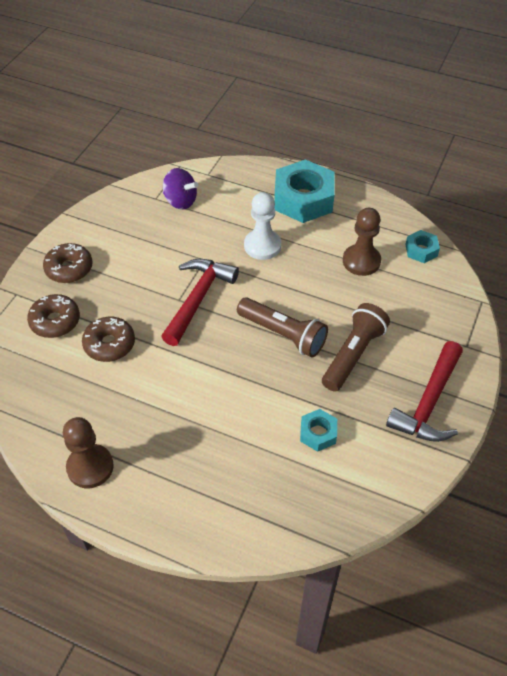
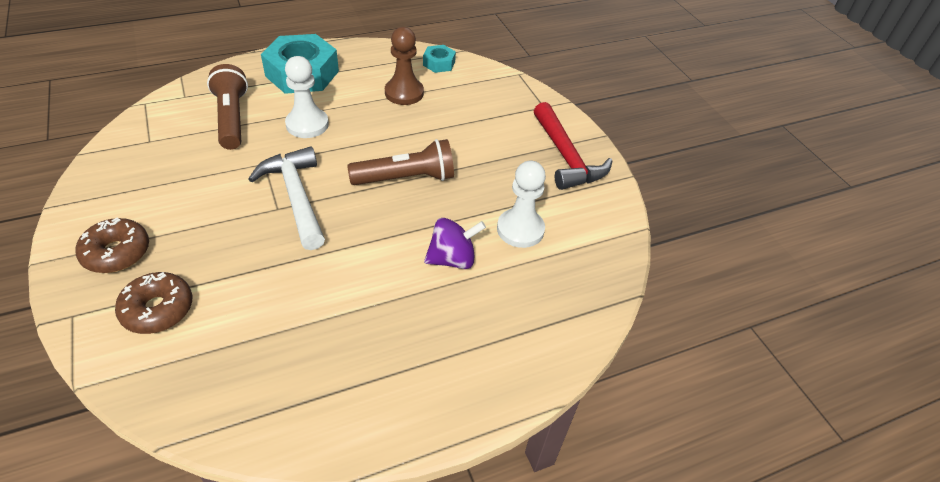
camera: 50 degrees left, 5 degrees down
(90, 467) = (360, 408): brown pawn -> none
(109, 344) = (249, 289): brown donut -> none
(180, 201) = (181, 130): purple spinning top -> purple spinning top (452, 259)
(198, 299) = (296, 197): red hammer -> white hammer
(318, 433) = (520, 229): turquoise nut -> white pawn
(353, 354) = (477, 159): brown flashlight -> brown flashlight (232, 118)

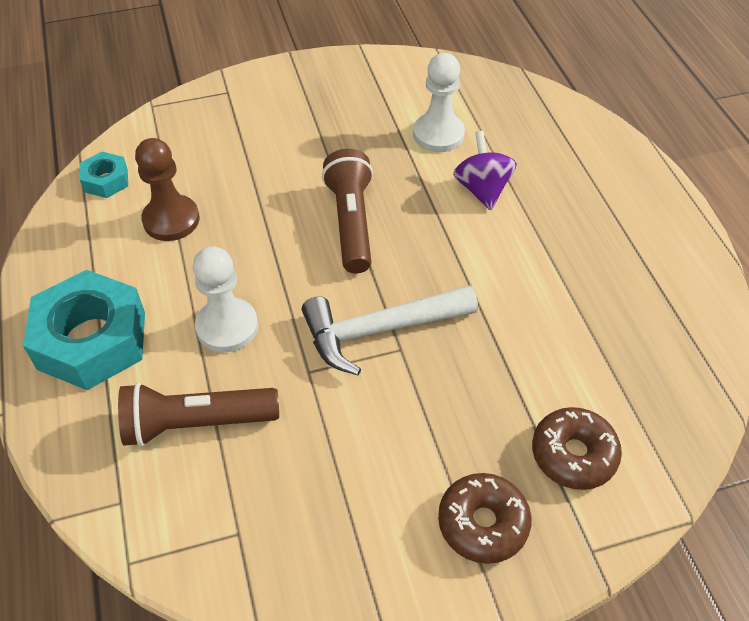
camera: 80 degrees left, 5 degrees up
(566, 157) = (324, 86): red hammer -> none

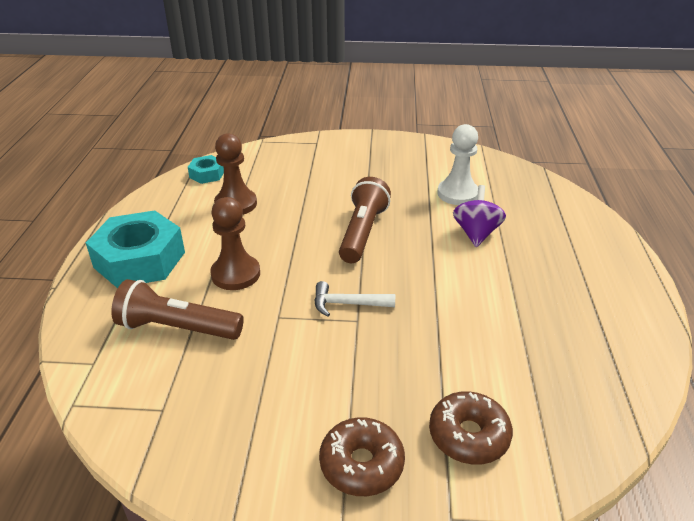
camera: 20 degrees right, 15 degrees down
(227, 327) = (235, 274): white pawn -> brown pawn
(380, 330) = (347, 304): white hammer -> white hammer, size x0.57

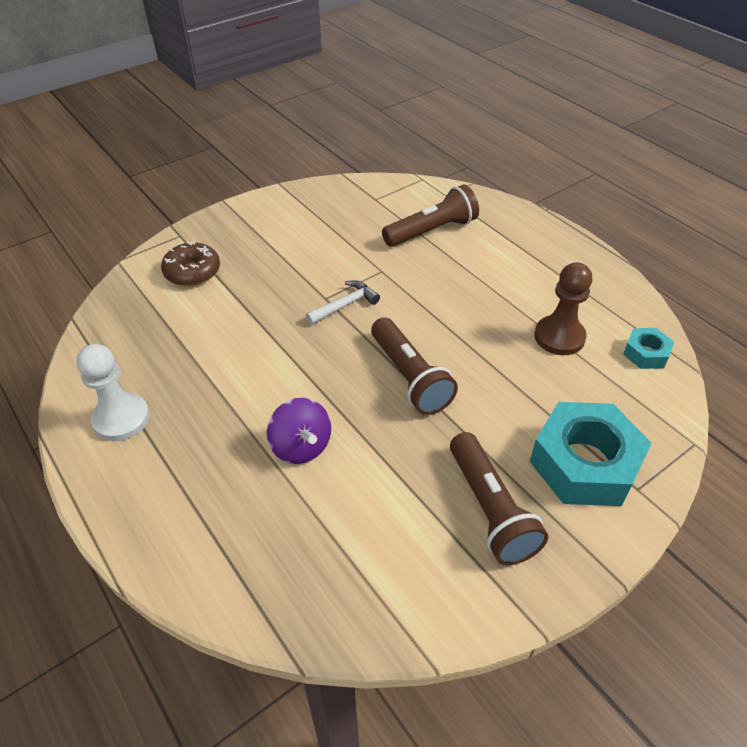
camera: 140 degrees right, 10 degrees up
(140, 260) = (533, 251): turquoise nut -> turquoise nut (584, 463)
(235, 274) = (453, 280): brown pawn -> none
(361, 464) = (243, 231): brown donut -> none
(397, 166) = (490, 509): none -> brown flashlight
(457, 194) = (370, 503): white pawn -> white pawn (121, 419)

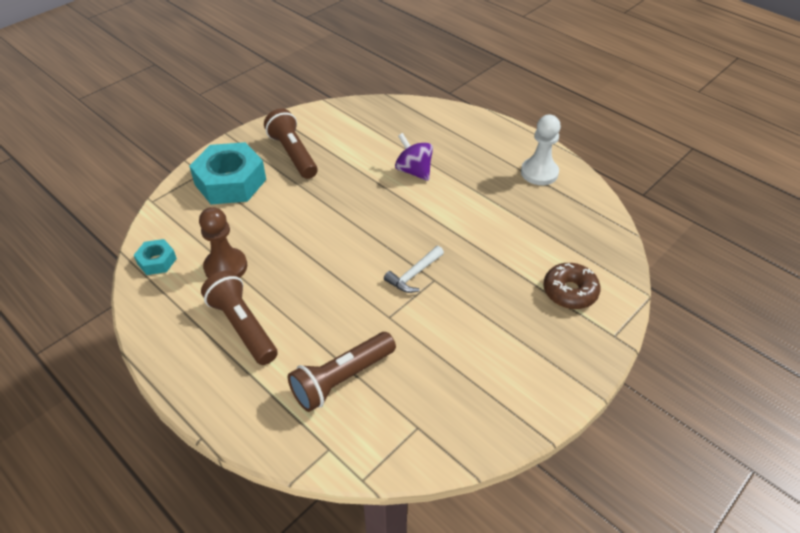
camera: 170 degrees right, 0 degrees up
(409, 377) = (349, 220): brown flashlight -> brown flashlight (243, 326)

